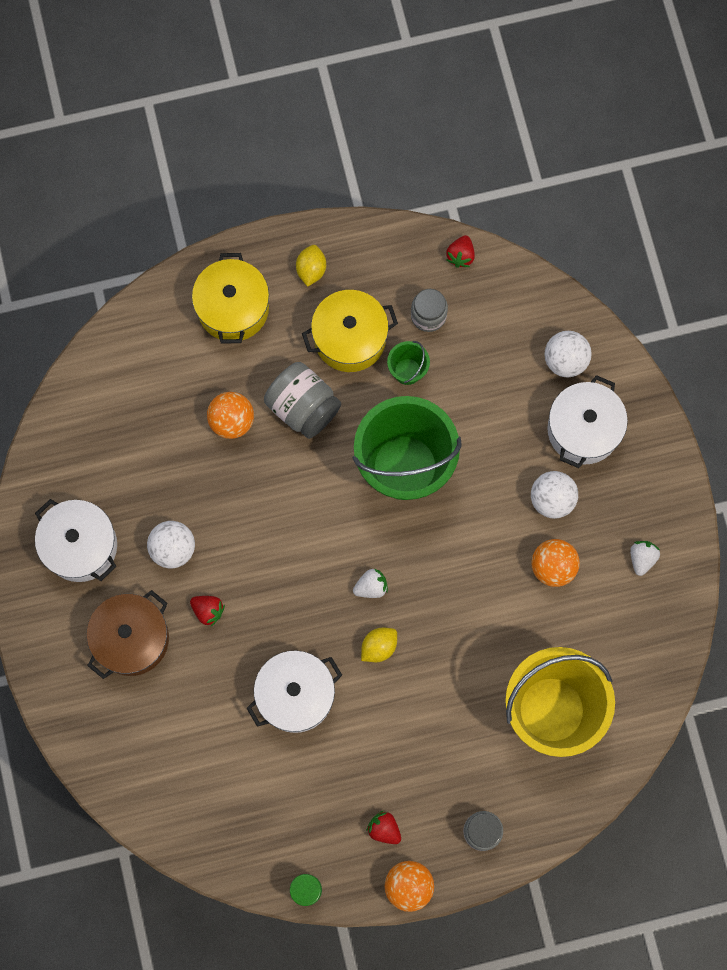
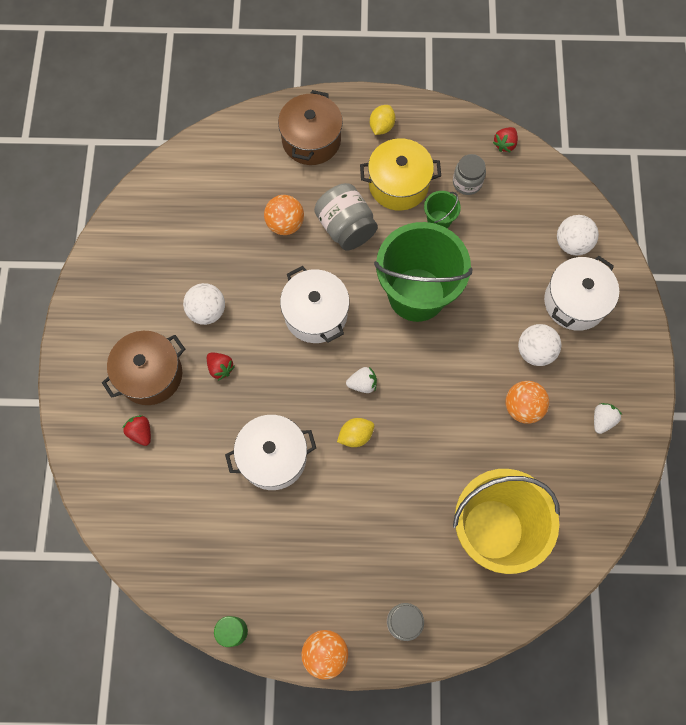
camera: 15 degrees right, 5 degrees down
(80, 546) = (133, 290): white pot -> white pot (315, 314)
(233, 308) = (311, 140): yellow pot -> brown pot
(384, 829) = (317, 595): red strawberry -> red strawberry (141, 432)

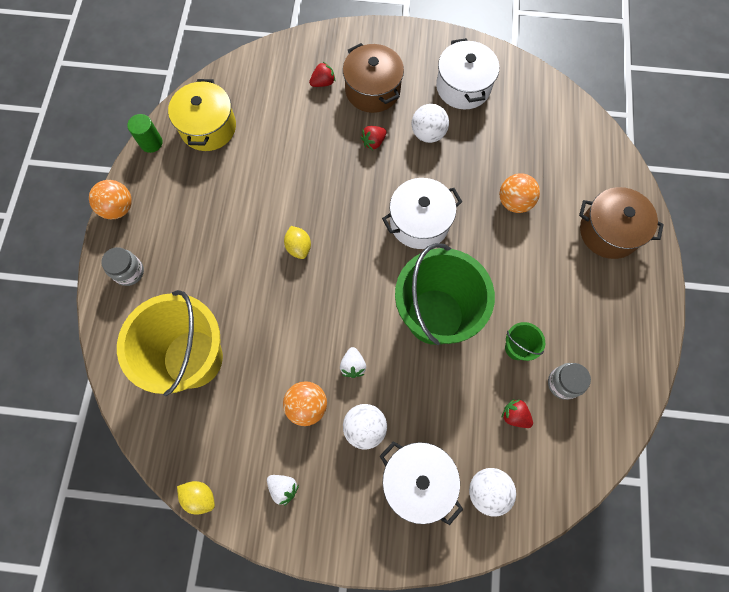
camera: 95 degrees right, 0 degrees up
(273, 457) = (288, 179): white pot -> white pot (463, 87)
(346, 227) = (510, 256): grey jar -> none
(362, 384) = (347, 257): white strawberry -> white strawberry (353, 365)
(381, 127) = (628, 301): yellow lemon -> yellow lemon (200, 497)
(398, 184) = (559, 311): yellow pot -> yellow pot (208, 127)
(505, 144) = (613, 432): red strawberry -> red strawberry (514, 415)

